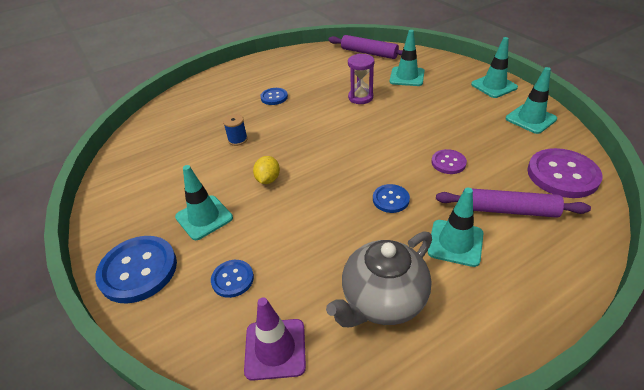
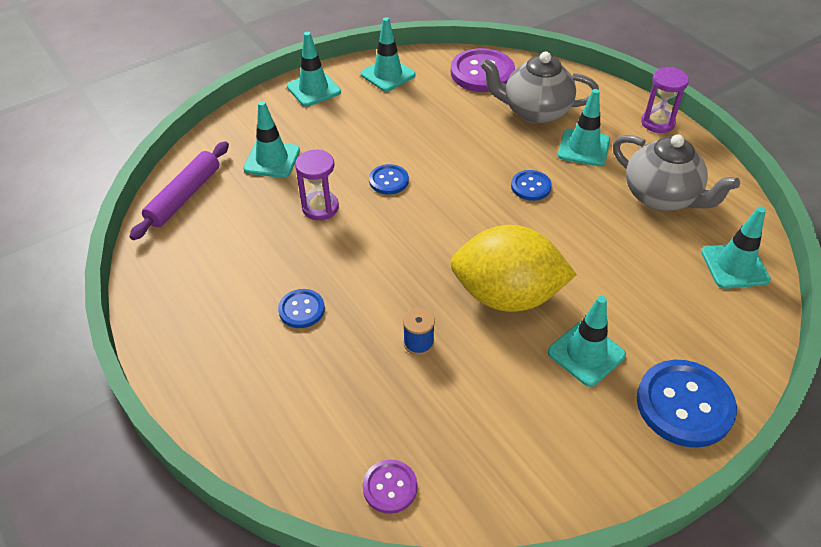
camera: 95 degrees left, 5 degrees up
(232, 279) = (670, 309): blue button -> blue button (388, 180)
(268, 179) = (507, 296): yellow lemon -> yellow lemon, size x2.43
(275, 349) = (734, 266): purple traffic cone -> turquoise traffic cone
(448, 163) = (466, 140): purple button -> purple button (390, 487)
(508, 210) = (535, 111): purple rolling pin -> grey teapot
(523, 322) = (657, 123): none -> purple hourglass

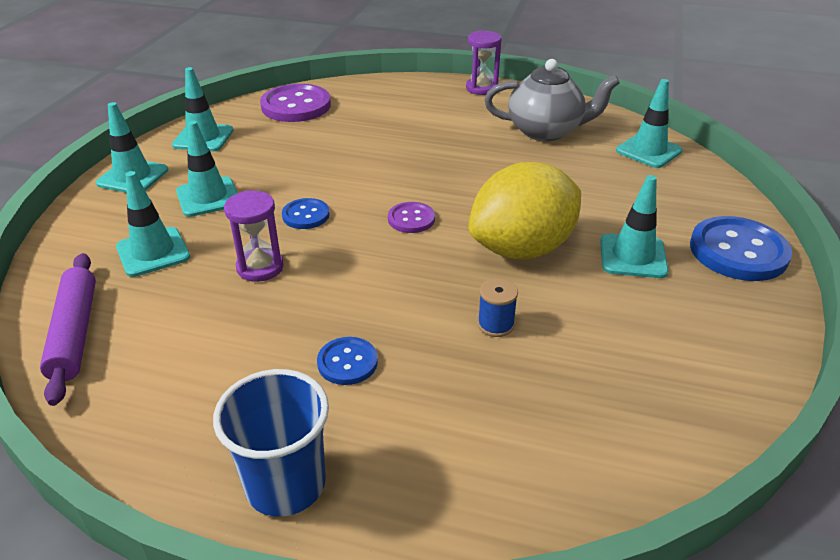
camera: 40 degrees left, 10 degrees down
(196, 363) = (285, 484): none -> blue cup
(390, 487) = (624, 457): purple button -> purple button (411, 219)
(531, 186) = (440, 165): blue button -> none
(535, 111) = (377, 115): grey teapot -> none
(583, 148) = (448, 124): turquoise traffic cone -> turquoise traffic cone (208, 197)

